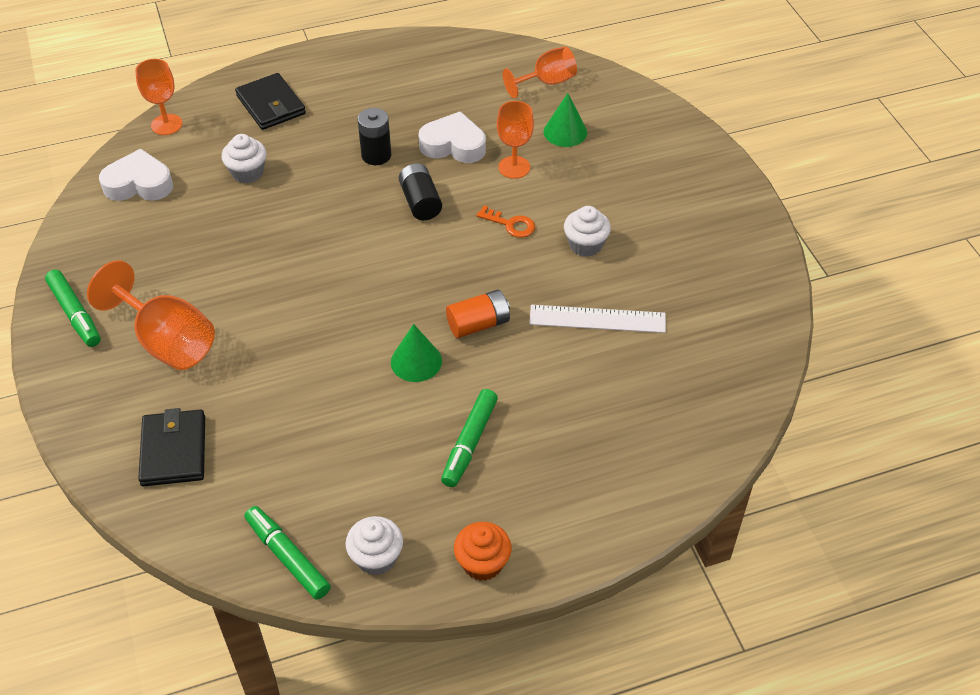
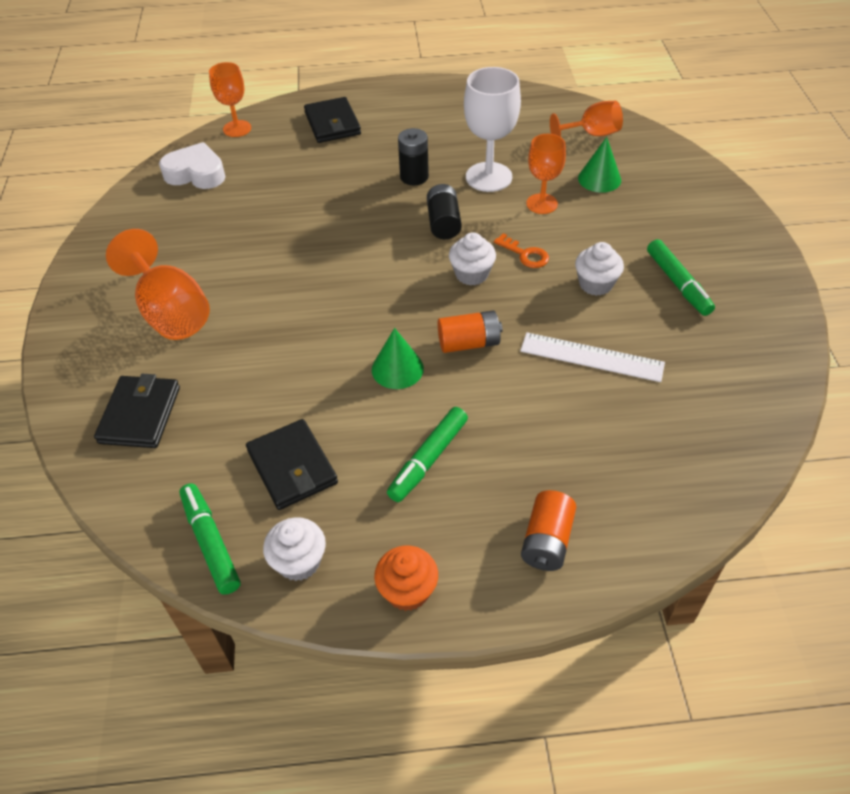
camera: 15 degrees right, 0 degrees up
(75, 314) = (100, 275): green marker -> green marker (678, 283)
(247, 173) = (293, 176): white cupcake -> white cupcake (471, 274)
(342, 473) = (292, 467): none -> black wallet
(453, 145) = (488, 177): white heart -> white goblet
(595, 496) = (547, 541): none -> orange battery

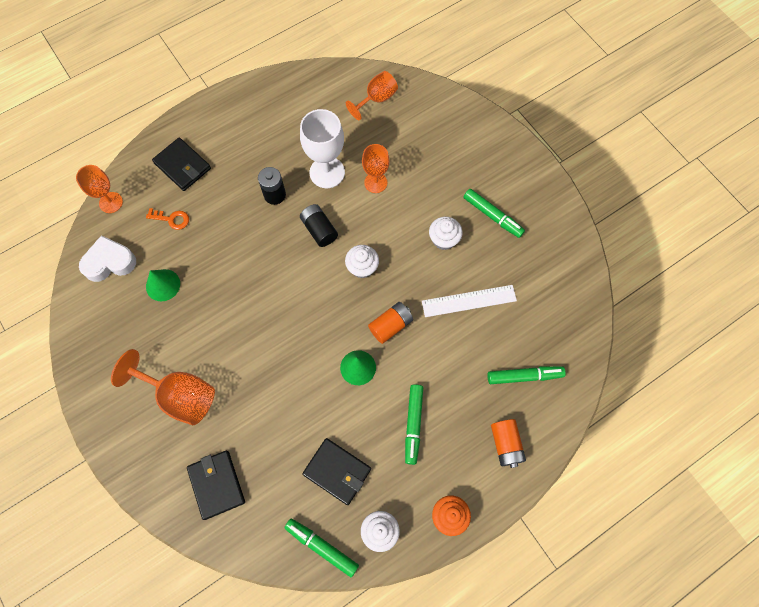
camera: 30 degrees left, 20 degrees up
(525, 254) = (388, 234): orange key -> orange key (172, 219)
(599, 179) = (402, 142): green cone -> green cone (163, 285)
(623, 471) = (524, 376): none -> green marker

